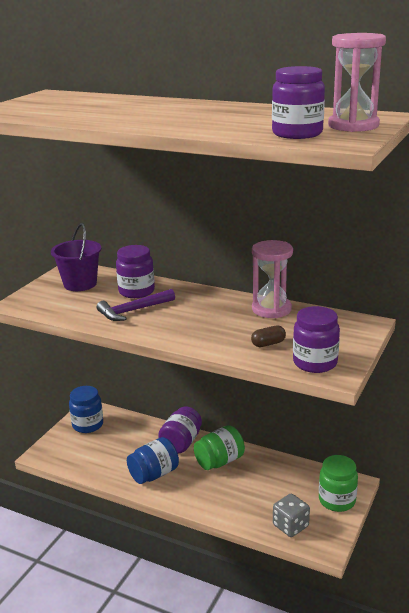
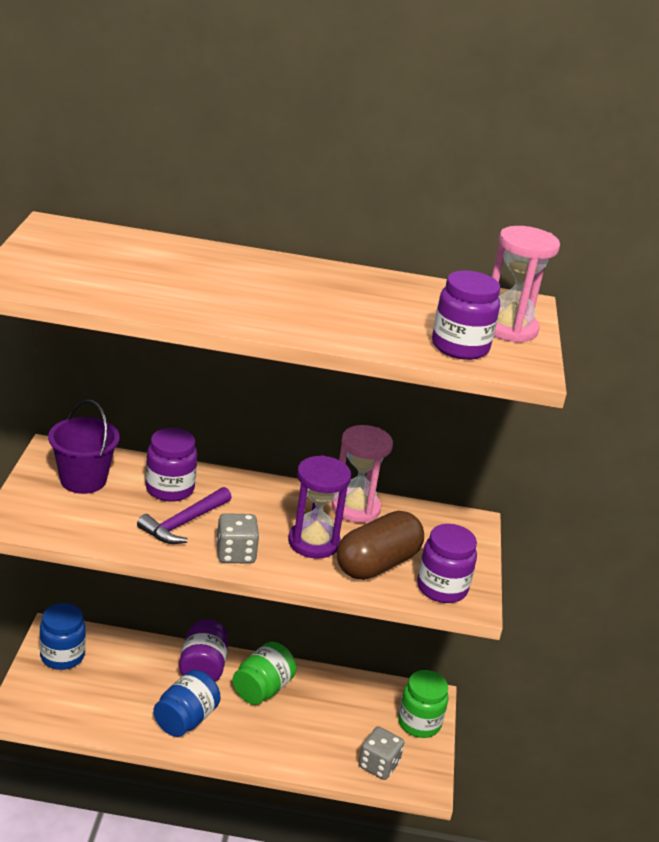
camera: 25 degrees left, 5 degrees up
(159, 330) = (236, 554): none -> grey dice
(224, 327) = (313, 542): none -> purple hourglass
(268, 344) = (377, 564): brown capsule -> brown capsule, size x2.29

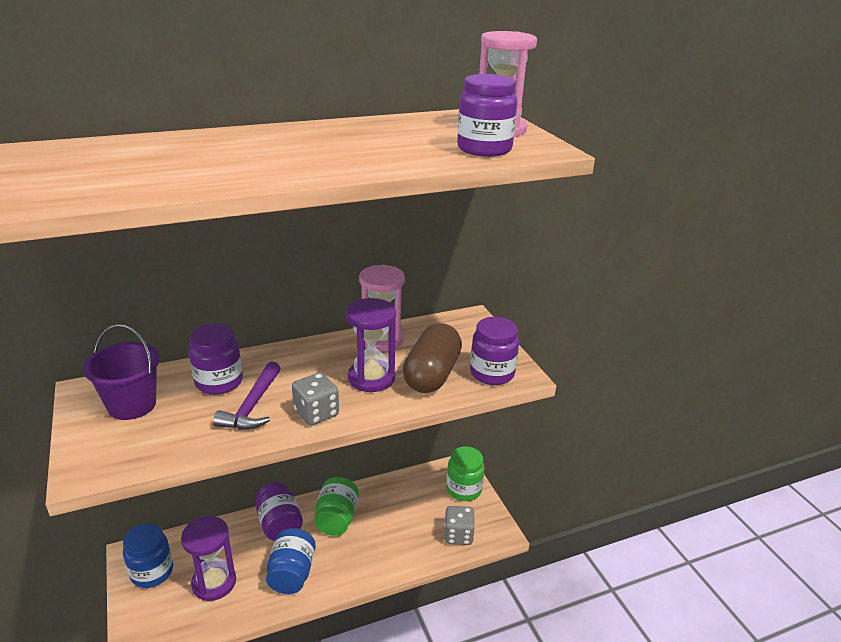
camera: 25 degrees left, 0 degrees up
(110, 692) = (214, 582): none -> purple hourglass

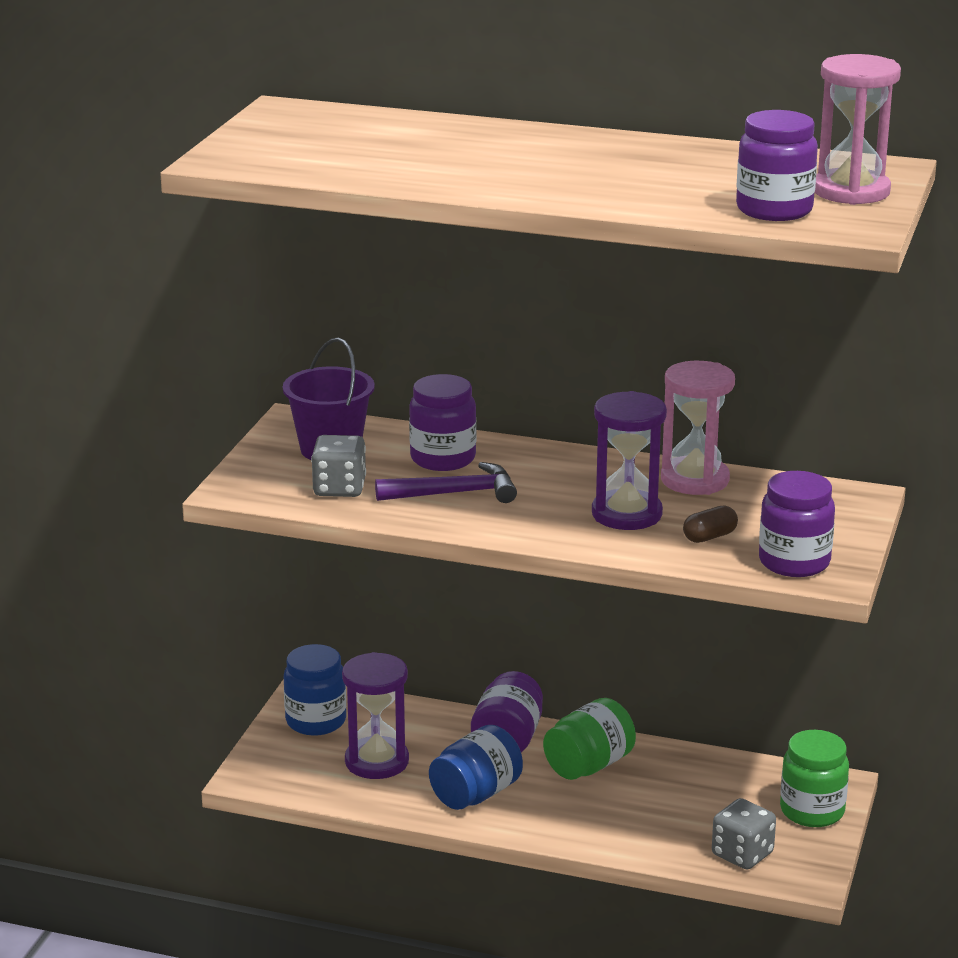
camera: 40 degrees right, 5 degrees down
(252, 406) = (455, 493): purple hammer -> purple hammer turned 150 degrees counterclockwise
(316, 413) = (518, 524): grey dice -> grey dice (339, 488)
(432, 375) = (709, 537): brown capsule -> brown capsule, size x0.44

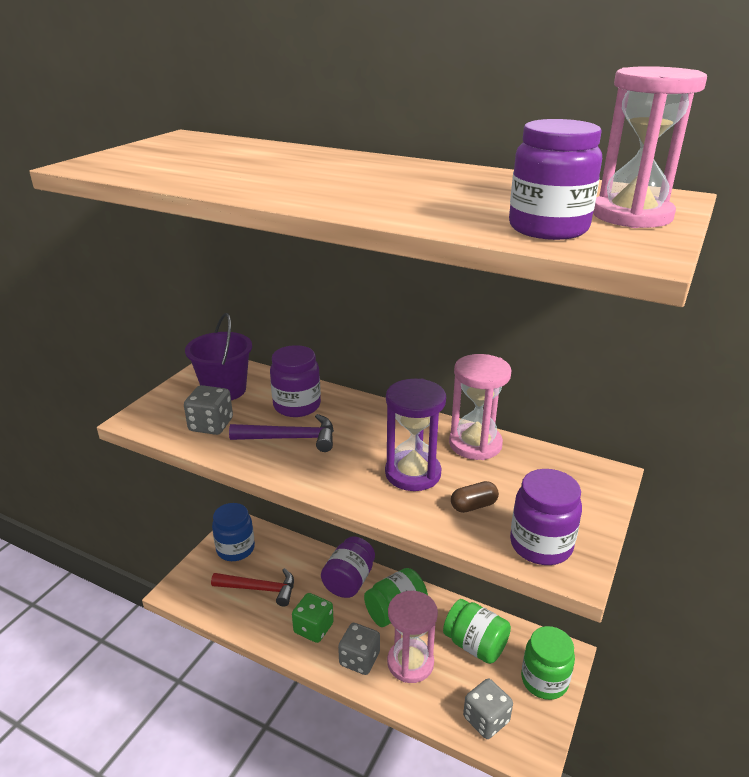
camera: 10 degrees right, 5 degrees up
(377, 761) = (260, 589): purple hourglass -> red hammer
(476, 794) = (313, 628): blue jar -> green dice
(554, 818) = (359, 659): none -> grey dice
(626, 813) = (410, 663): none -> pink hourglass
(711, 787) = (475, 645): none -> green jar

